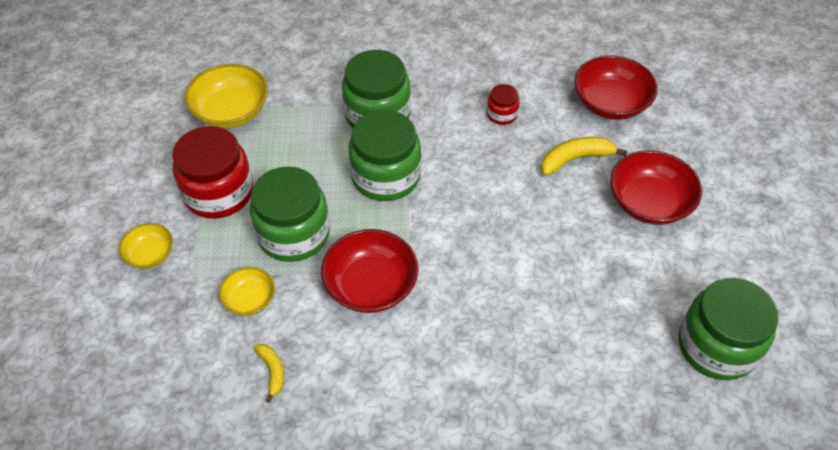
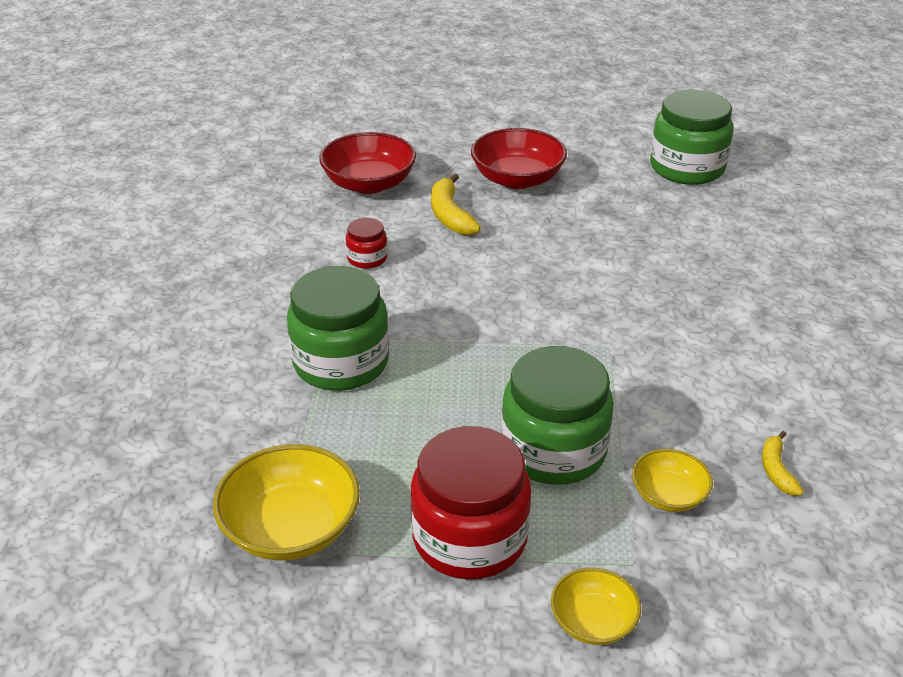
camera: 85 degrees left, 15 degrees down
(272, 371) = (776, 470): yellow banana -> yellow banana turned 75 degrees counterclockwise
(371, 285) = (636, 379): red bowl -> none
(386, 176) = (457, 359): green jar -> none

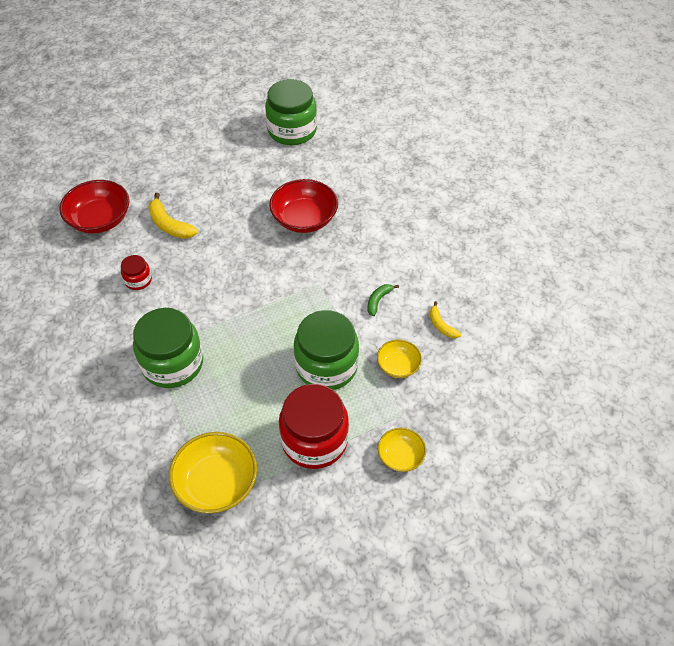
camera: 30 degrees left, 15 degrees up
(517, 179) = (194, 179): red bowl -> red bowl (304, 219)
(689, 400) = (378, 301): none -> green banana

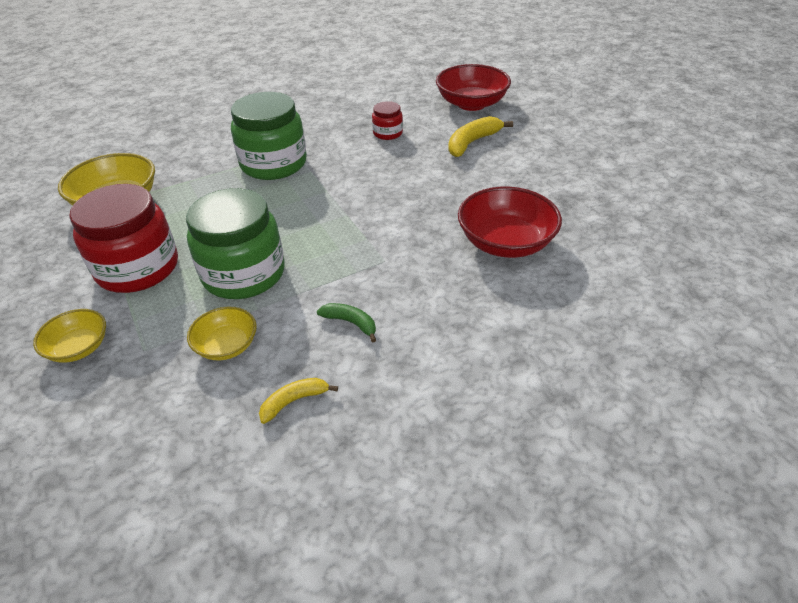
camera: 90 degrees right, 10 degrees down
(292, 131) = (691, 221): green jar -> none

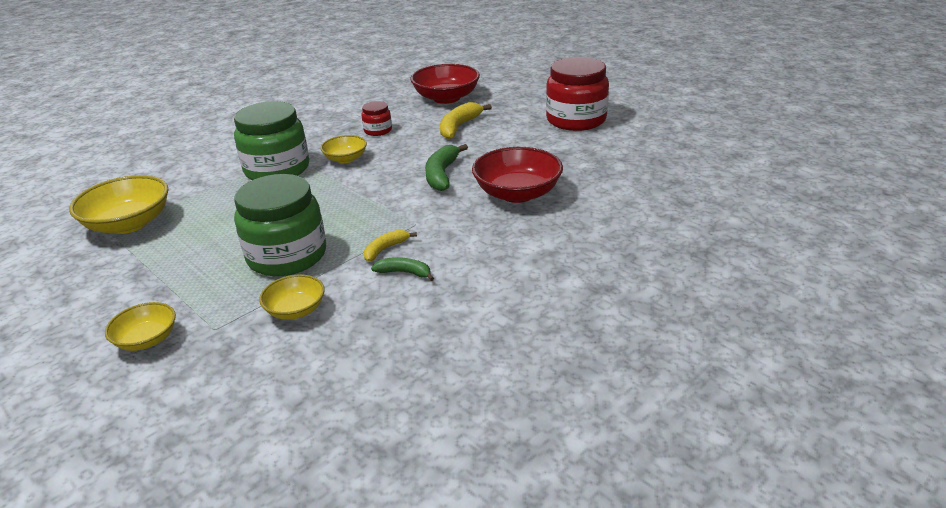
camera: 15 degrees left, 10 degrees down
(138, 268) = (177, 270): red jar -> red jar (576, 120)
(294, 401) = (378, 336): yellow banana -> yellow banana (385, 249)
(343, 163) = (345, 159): none -> yellow bowl
(433, 201) = (442, 174): none -> green banana

